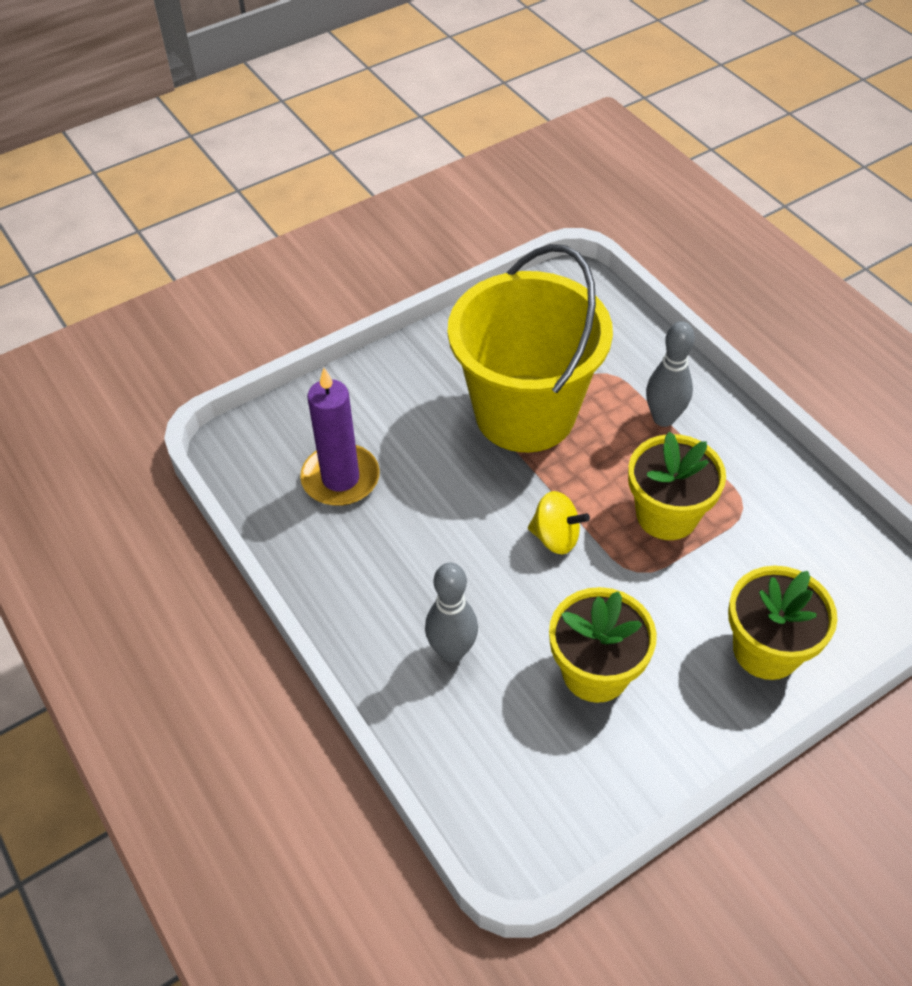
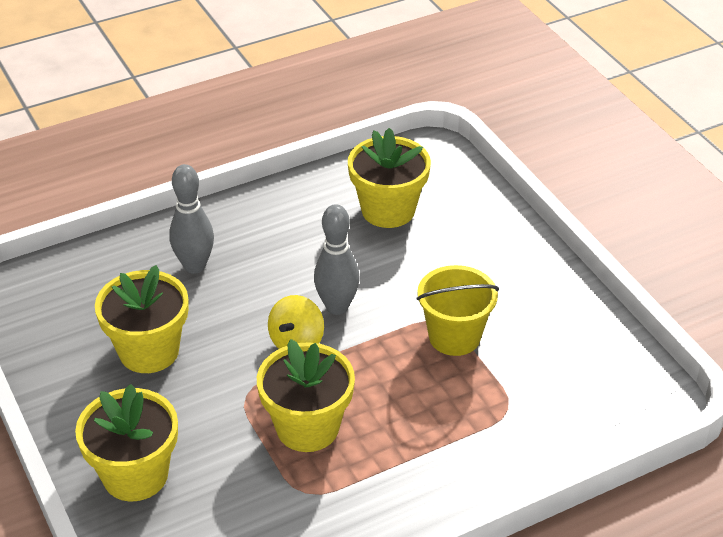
camera: 95 degrees right, 10 degrees down
(340, 478) = (388, 210): purple candle -> yellow flower pot
(525, 413) = (454, 337): yellow bucket -> yellow bucket, size x0.50
(663, 418) = (437, 446): grey bowling pin -> grey bowling pin (337, 307)

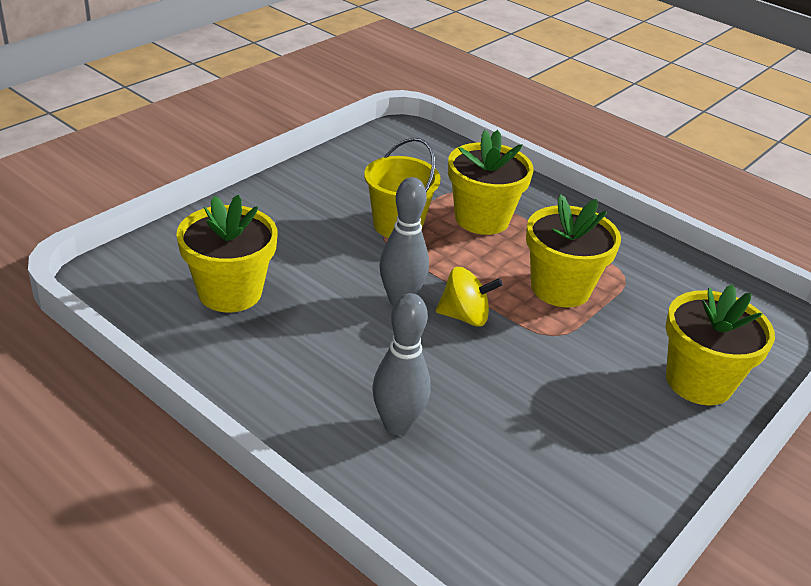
camera: 115 degrees left, 5 degrees down
(149, 351) = (549, 422): yellow flower pot -> yellow flower pot (482, 219)

